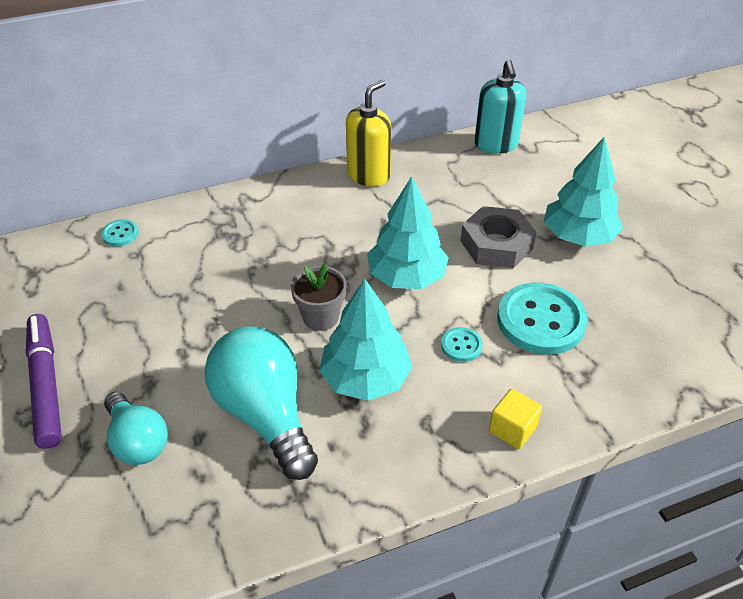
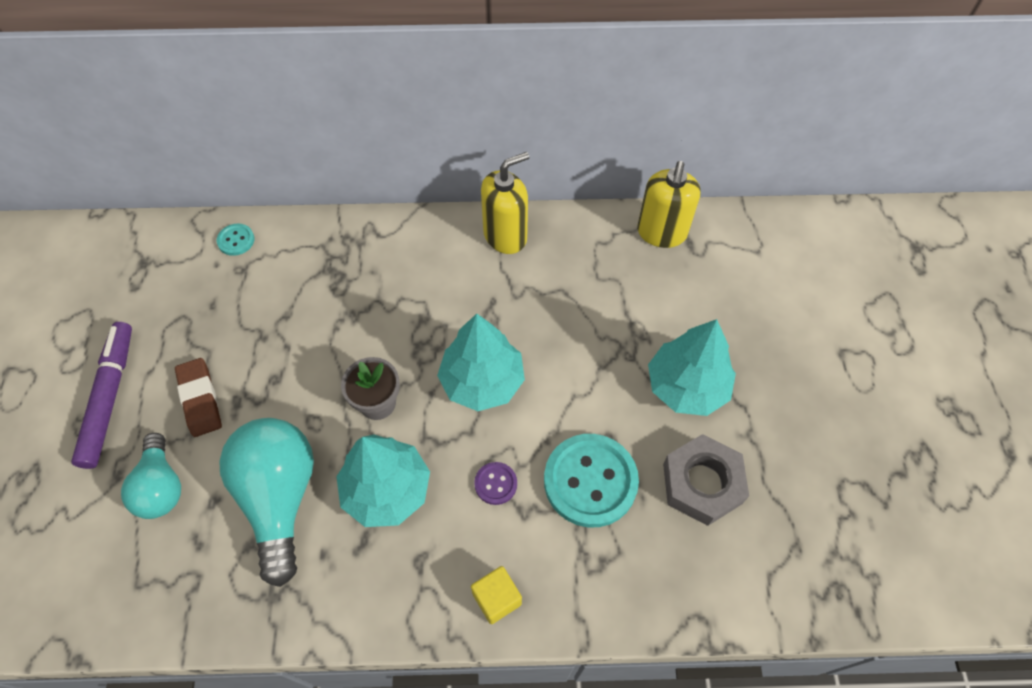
camera: 20 degrees right, 15 degrees up
(144, 360) = (200, 399): none -> brown eraser
(461, 345) = (495, 484): turquoise button -> purple button
(496, 145) = (661, 233): turquoise soap dispenser -> yellow soap dispenser
(496, 244) = (593, 369): grey nut -> grey nut (702, 483)

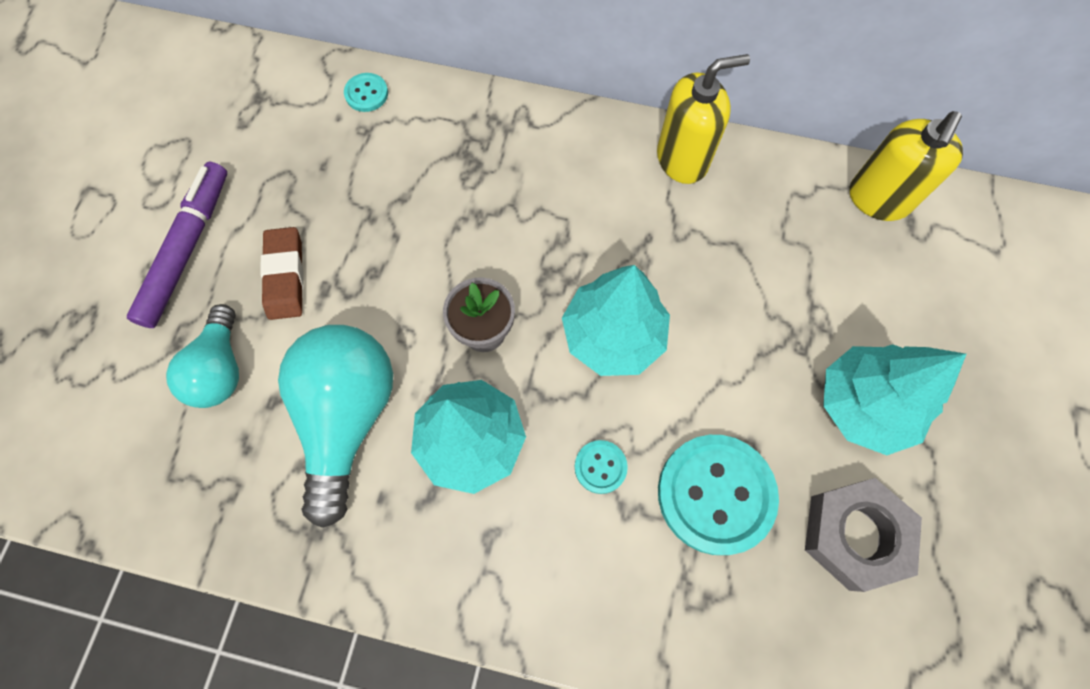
camera: 15 degrees right, 10 degrees up
(495, 484) = (600, 467): purple button -> turquoise button
(496, 598) = (569, 609): yellow cube -> none

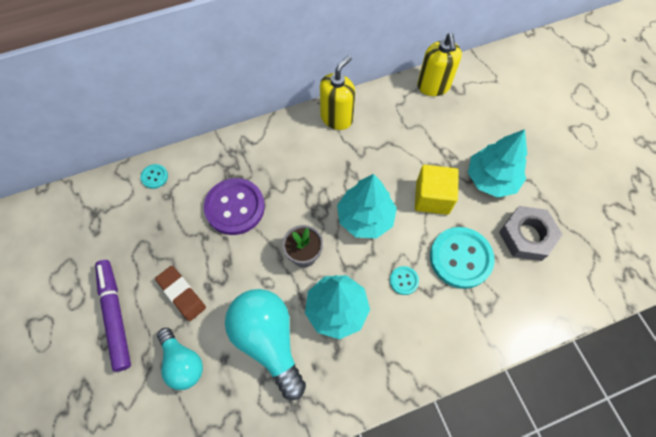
camera: 35 degrees left, 5 degrees down
(440, 201) = (235, 207): none -> purple button
(741, 372) = (432, 198): none -> yellow cube

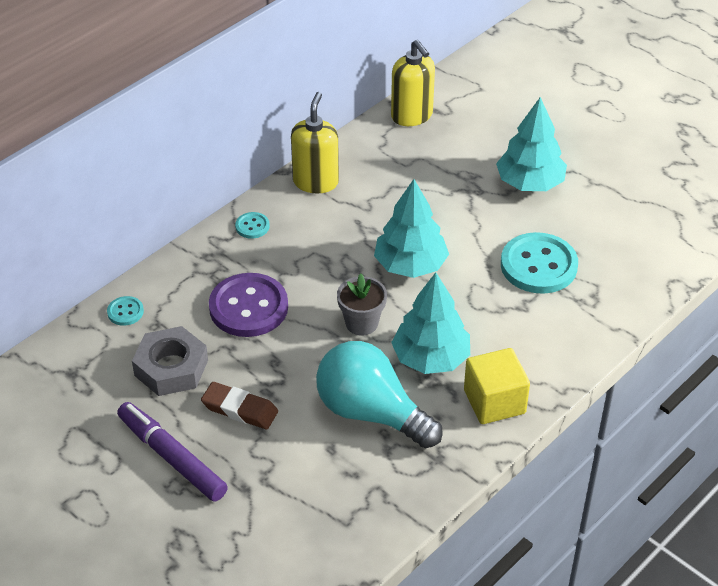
camera: 25 degrees left, 20 degrees down
(183, 363) = (285, 469): turquoise light bulb -> none
(404, 280) = (489, 307): turquoise button -> turquoise button (252, 226)
(432, 198) = (475, 221): yellow cube -> yellow cube (494, 402)
(527, 236) = (597, 222): grey nut -> grey nut (171, 368)

